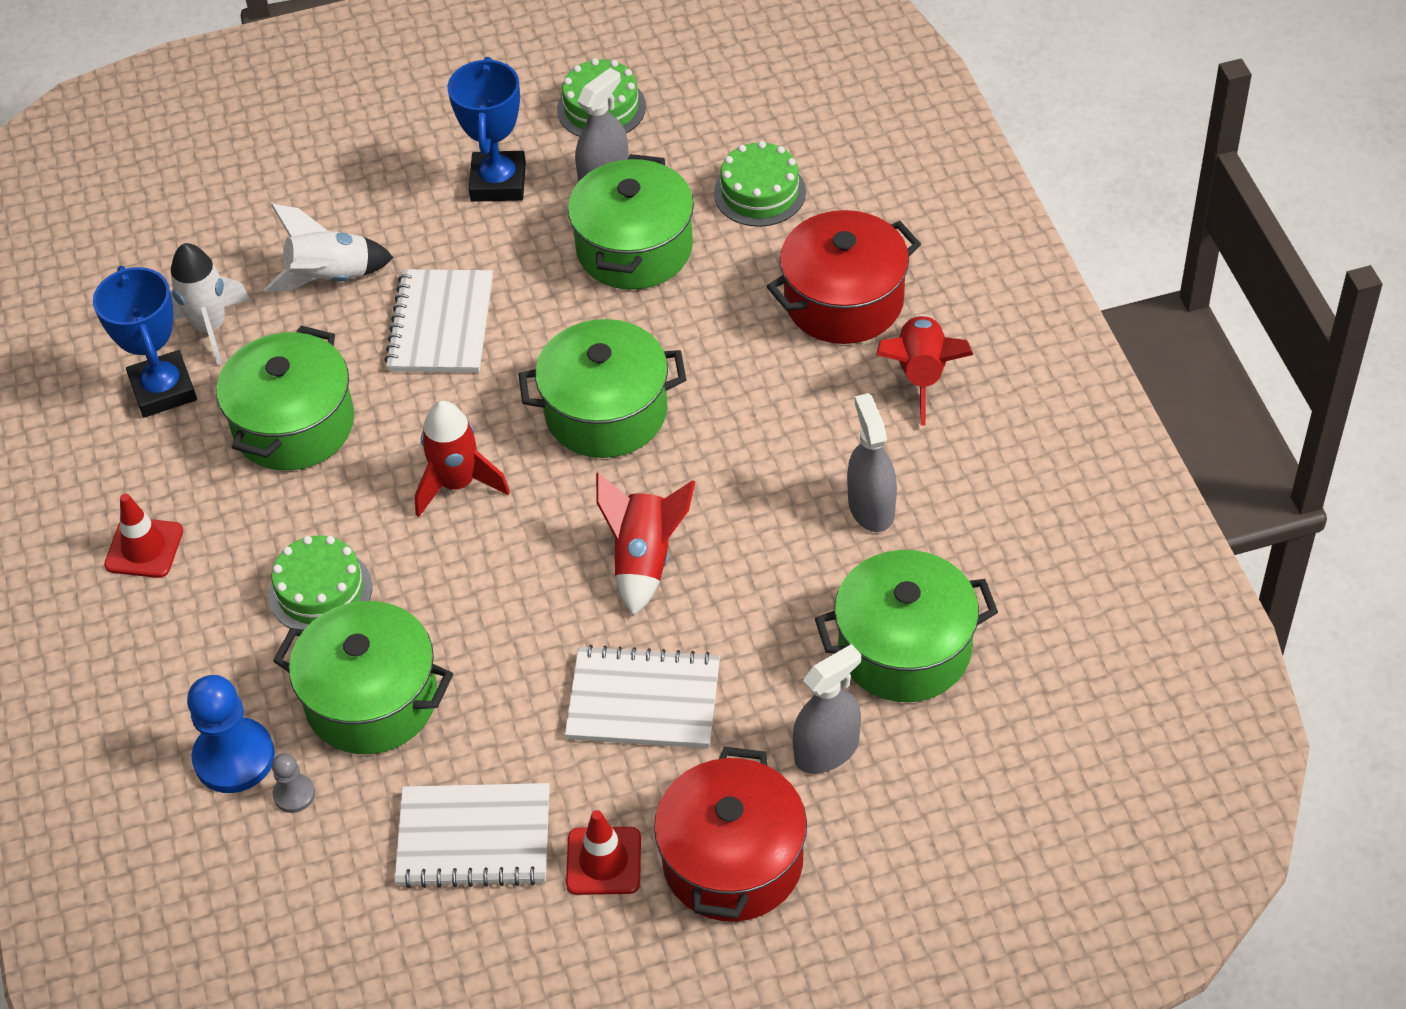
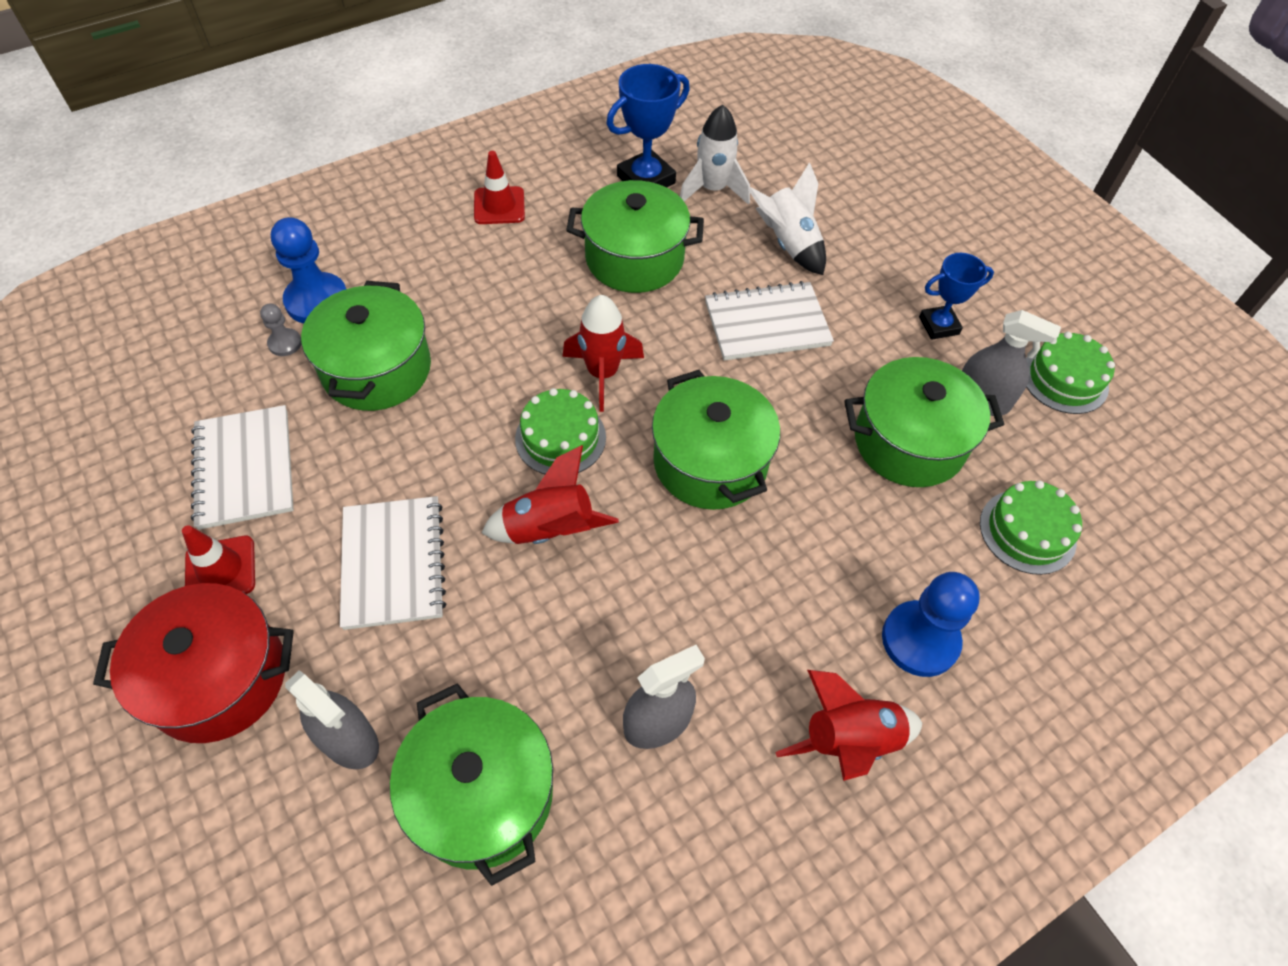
camera: 70 degrees right, 5 degrees up
(320, 591) = (477, 313): green cake -> green cake (560, 438)
(498, 182) = (938, 325): blue trophy -> blue trophy, size x0.66
(844, 301) = (920, 640): red pot -> blue pawn

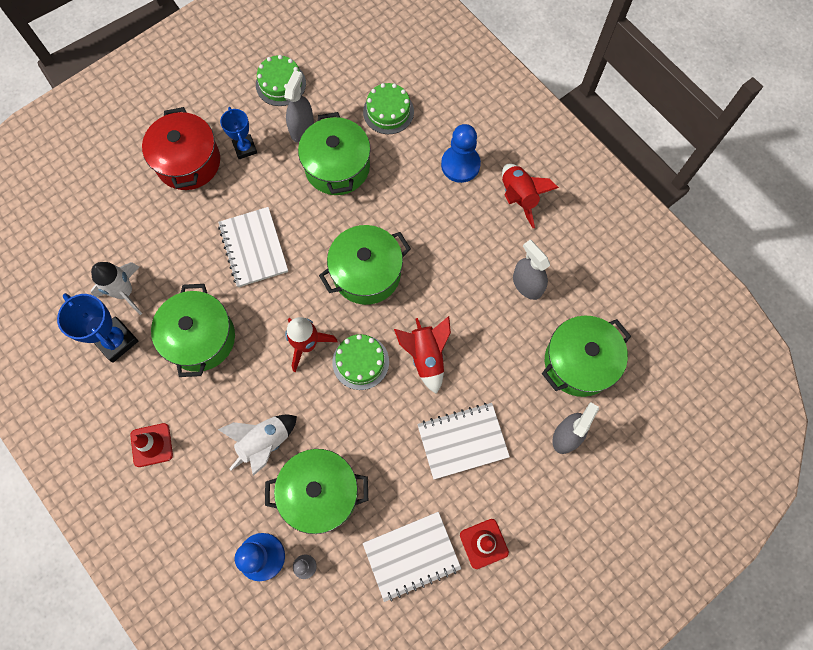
camera: 95 degrees left, 15 degrees up
(219, 678) = (548, 518): red pot -> red pot (188, 162)
(788, 244) = (179, 238): white rocket -> white rocket (264, 443)

